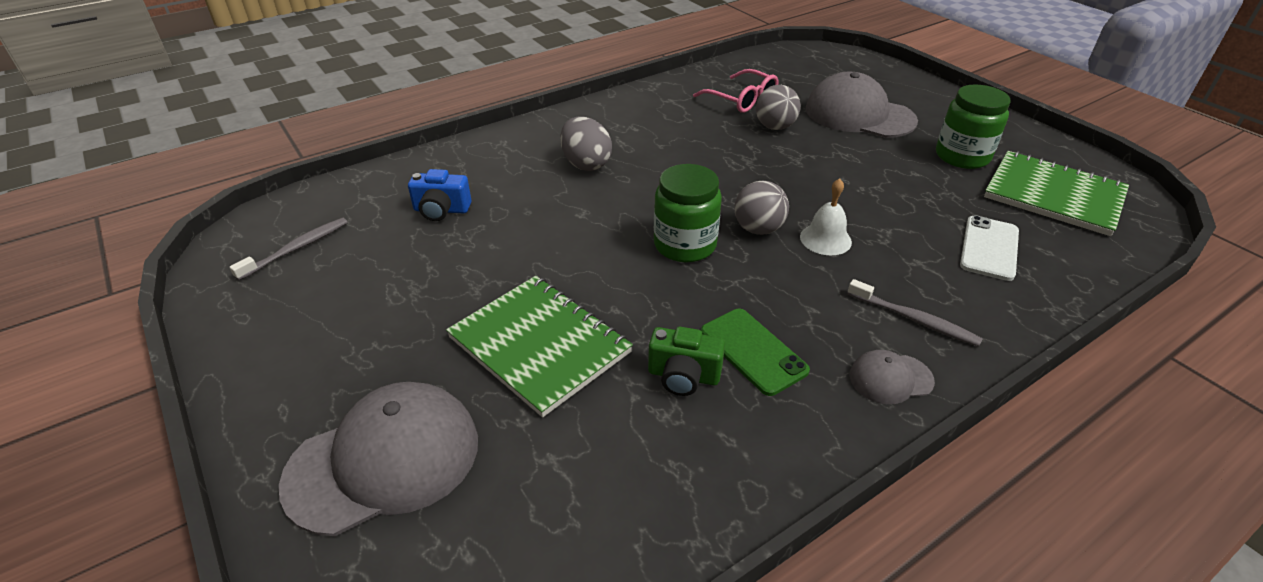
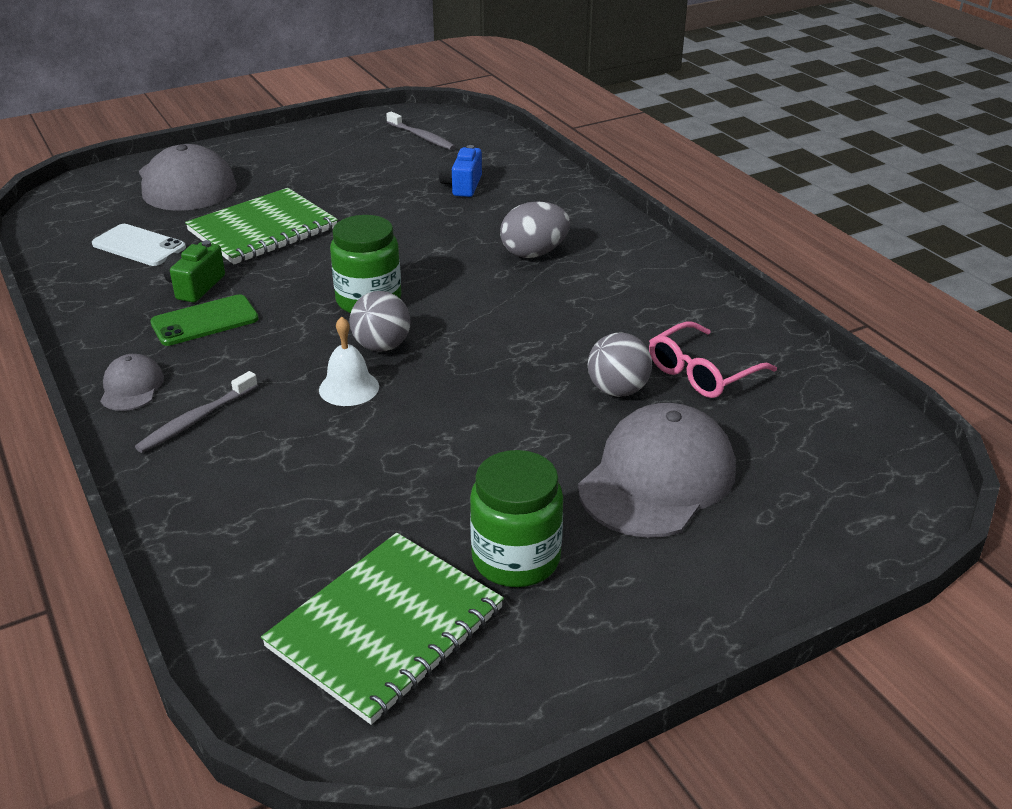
camera: 95 degrees right, 5 degrees down
(989, 248) = (286, 513): white phone -> white phone (139, 246)

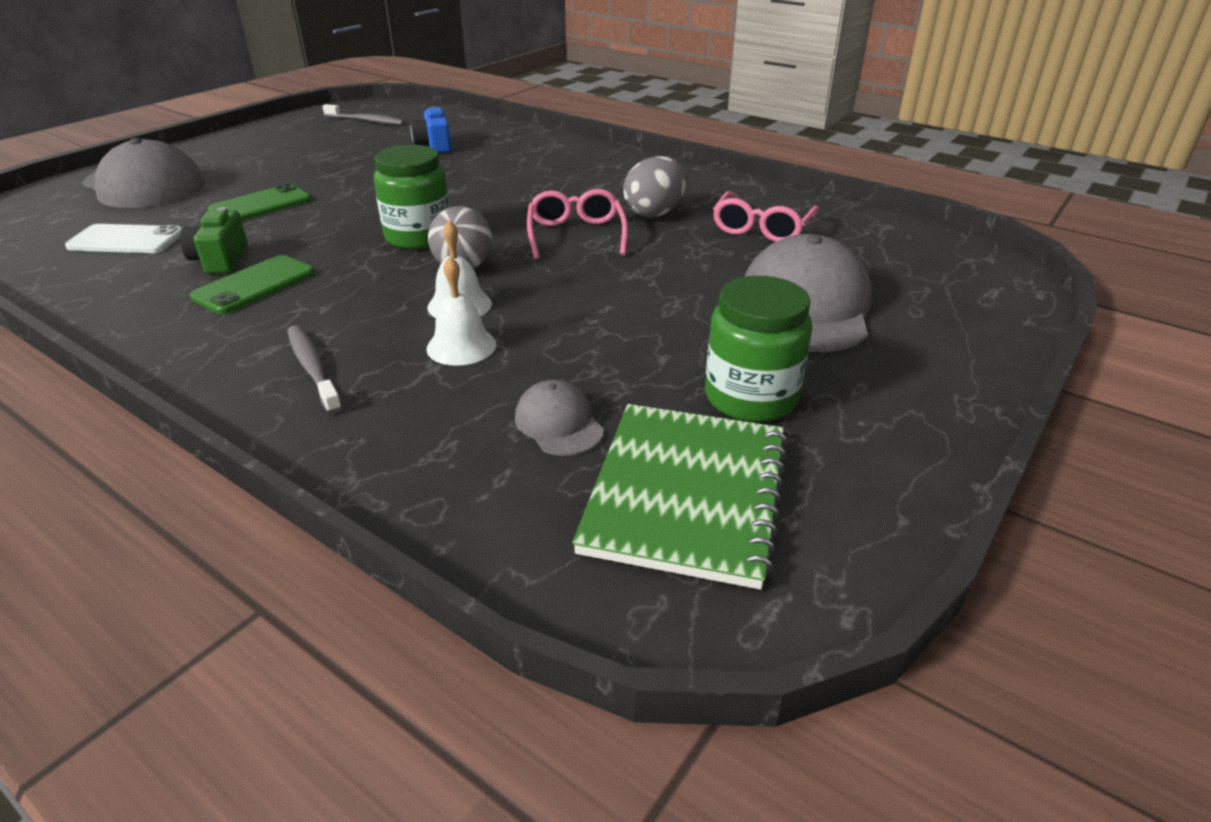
camera: 25 degrees left, 0 degrees up
(132, 387) = (210, 357): grey cap -> grey cap (559, 423)
(196, 420) = (313, 368): grey toothbrush -> grey toothbrush turned 135 degrees clockwise
(263, 229) = (260, 205): green notebook -> green phone
(320, 431) = (461, 346): none -> white bell
(510, 334) = (576, 235): none -> pink glasses
(534, 253) = (542, 178): grey egg -> grey egg (655, 213)
(617, 390) = (708, 254): grey ball -> none

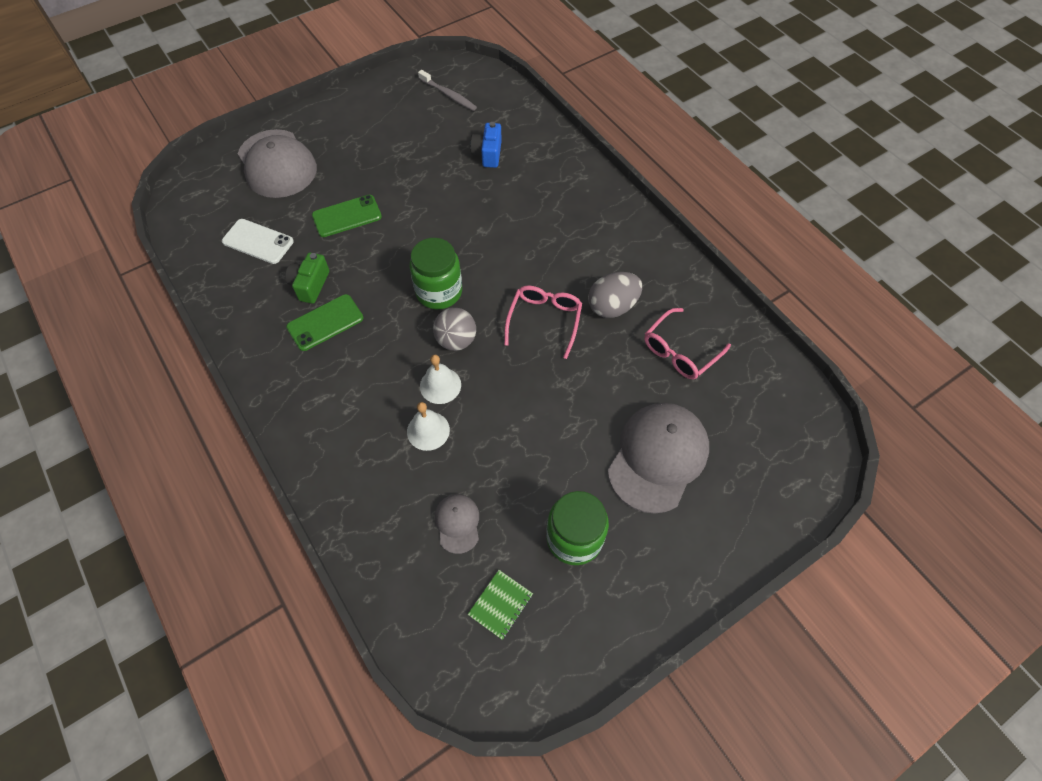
camera: 20 degrees right, 25 degrees up
(313, 368) = (341, 425): grey toothbrush -> none
(686, 494) = (500, 604): green notebook -> green notebook, size x0.45

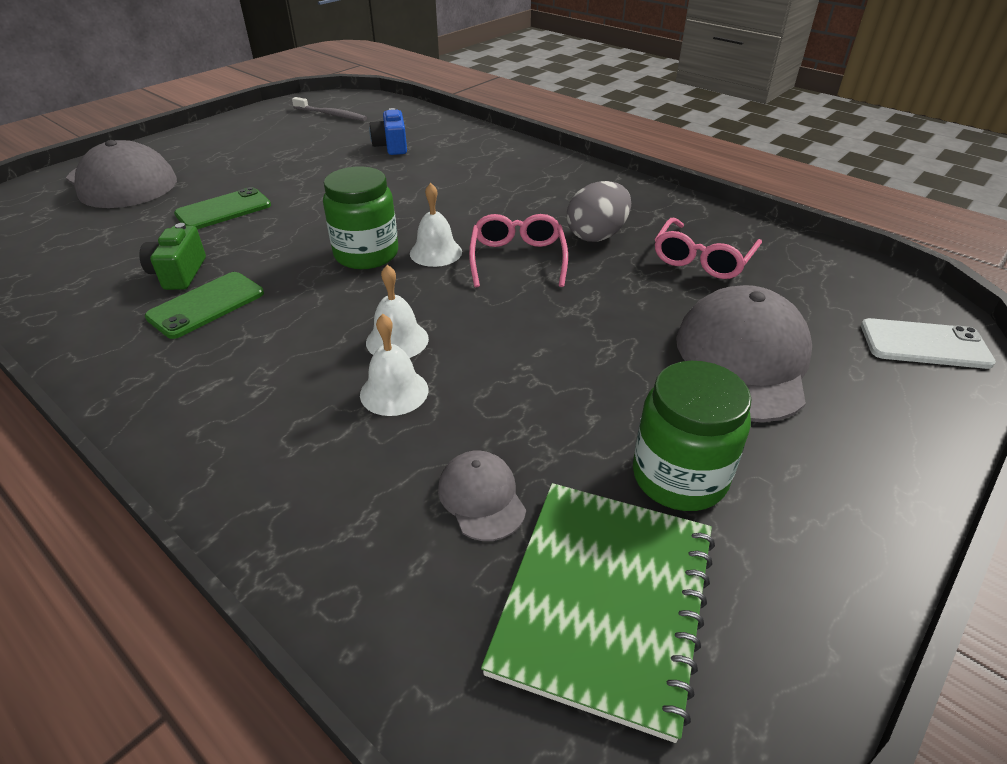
camera: 15 degrees left, 20 degrees down
(258, 241) = (96, 246): white phone -> white phone (924, 344)
(456, 340) = (405, 293): grey ball -> none
(488, 300) = (435, 252): none -> white bell
(500, 604) = (604, 601): green notebook -> green notebook, size x2.22

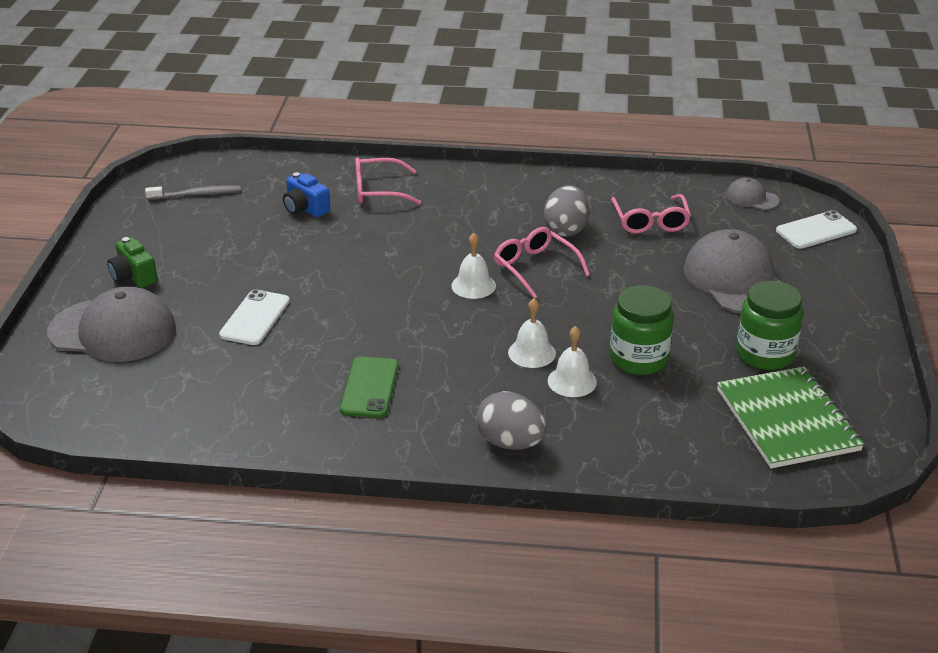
camera: 35 degrees left, 5 degrees down
(179, 273) = (309, 377): green camera -> green camera (134, 276)
(223, 210) = (255, 318): green phone -> white phone
(232, 430) = (510, 442): none -> grey egg
(366, 254) = (426, 307): green jar -> green jar (638, 359)
(468, 151) = (378, 191): none -> pink glasses
(481, 497) = (685, 408): grey cap -> grey cap (751, 198)

